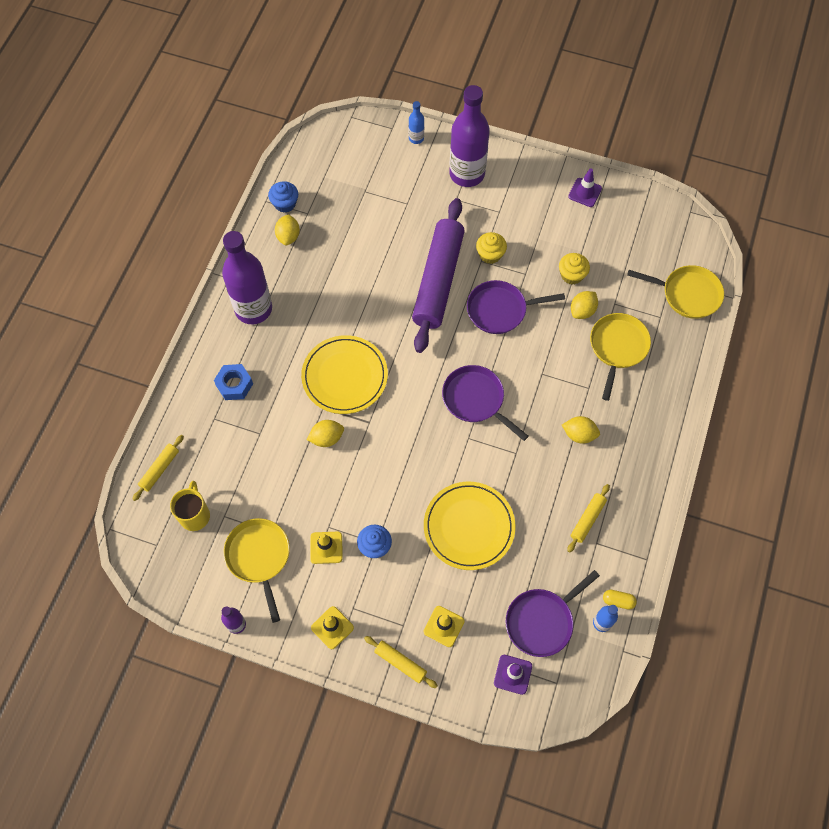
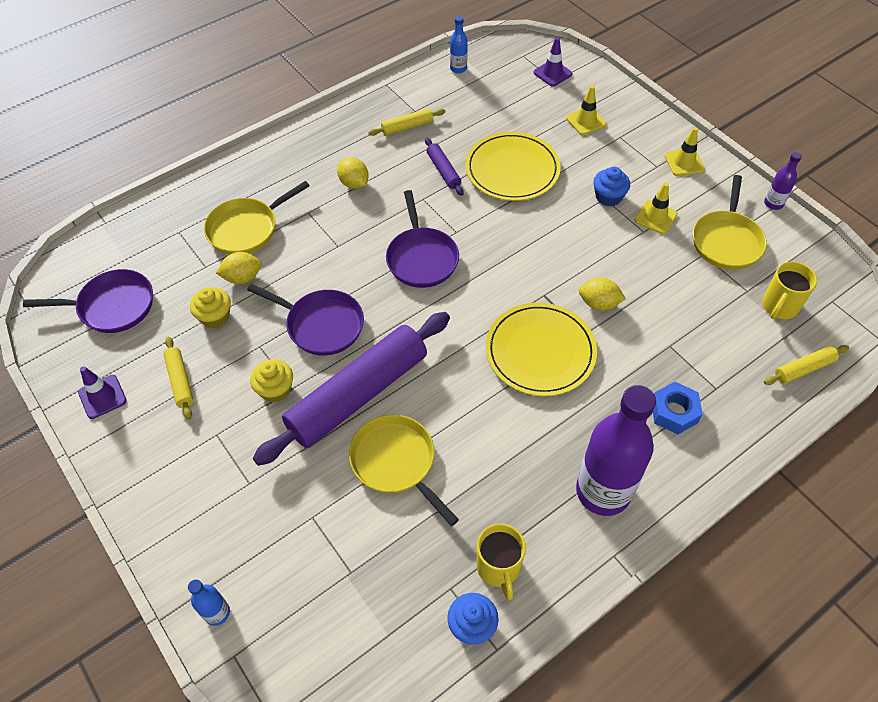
camera: 145 degrees left, 10 degrees down
(288, 236) = (498, 568): yellow lemon -> yellow mug
(400, 663) = (638, 117): yellow rolling pin -> yellow rolling pin (180, 381)
(467, 174) = (204, 510): purple bottle -> none
(522, 490) = (443, 171): none -> purple rolling pin
(542, 621) = (503, 89): purple pan -> purple pan (112, 306)
(618, 601) = (433, 73): yellow capsule -> none
(687, 294) = (131, 236): yellow pan -> yellow pan (396, 462)

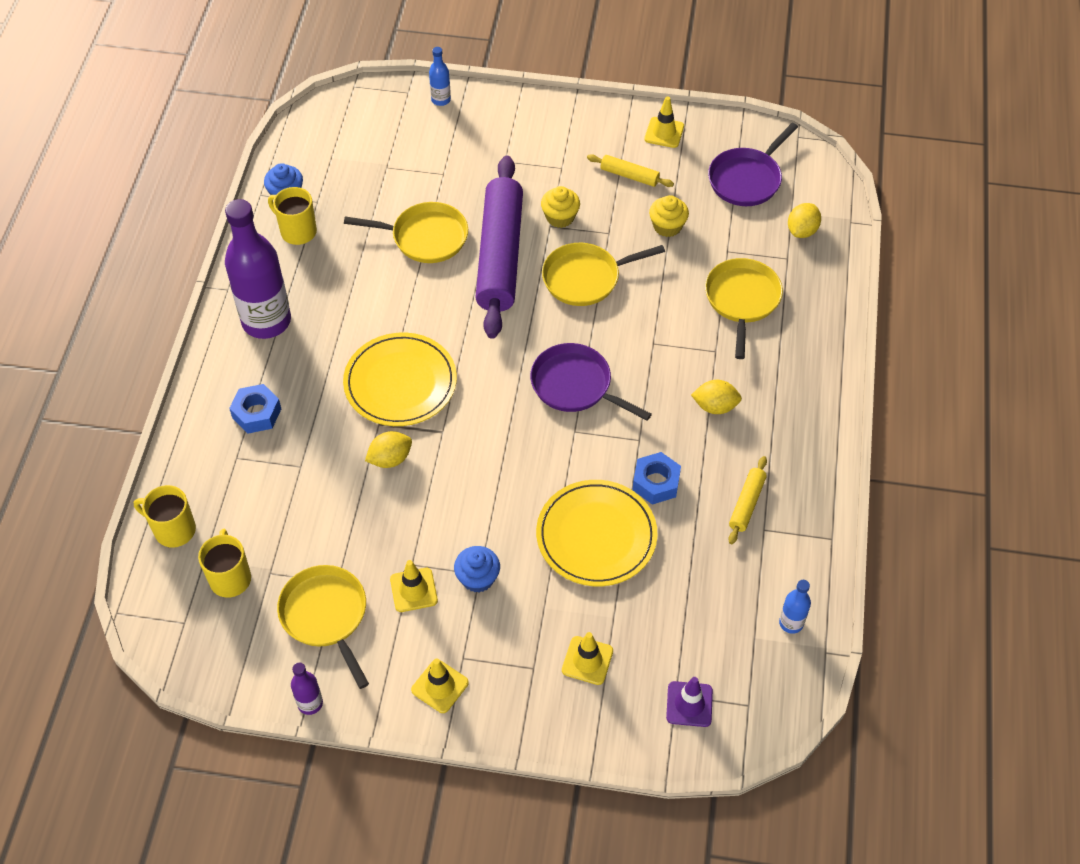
camera: 135 degrees right, 0 degrees up
(102, 397) = (664, 132): purple traffic cone -> yellow traffic cone
(242, 277) = (689, 265): yellow lemon -> yellow lemon (802, 231)
(321, 325) = (585, 278): purple pan -> yellow pan
(443, 171) = (656, 482): purple rolling pin -> blue nut
(803, 369) = (173, 530): yellow rolling pin -> yellow mug

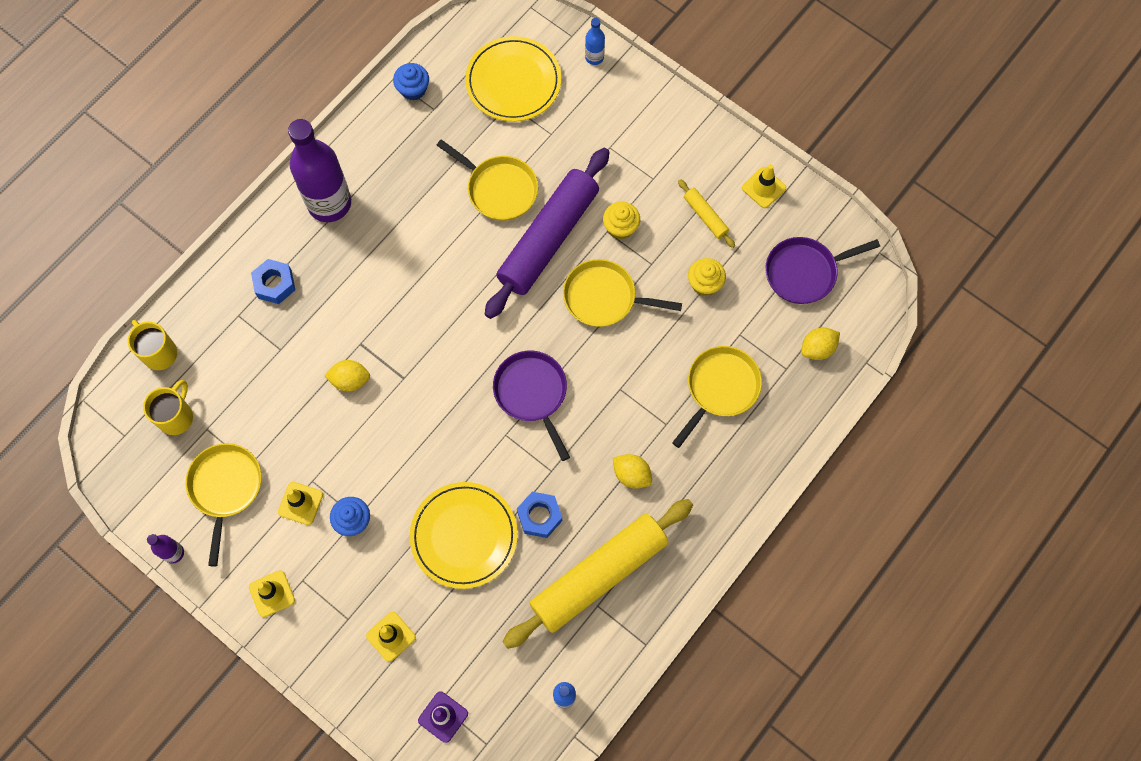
camera: 30 degrees right, 15 degrees up
(297, 231) = (401, 130): yellow mug -> none
(400, 383) = (398, 316): yellow plate -> yellow plate (513, 82)
(747, 504) = (599, 575): yellow rolling pin -> yellow rolling pin, size x2.38

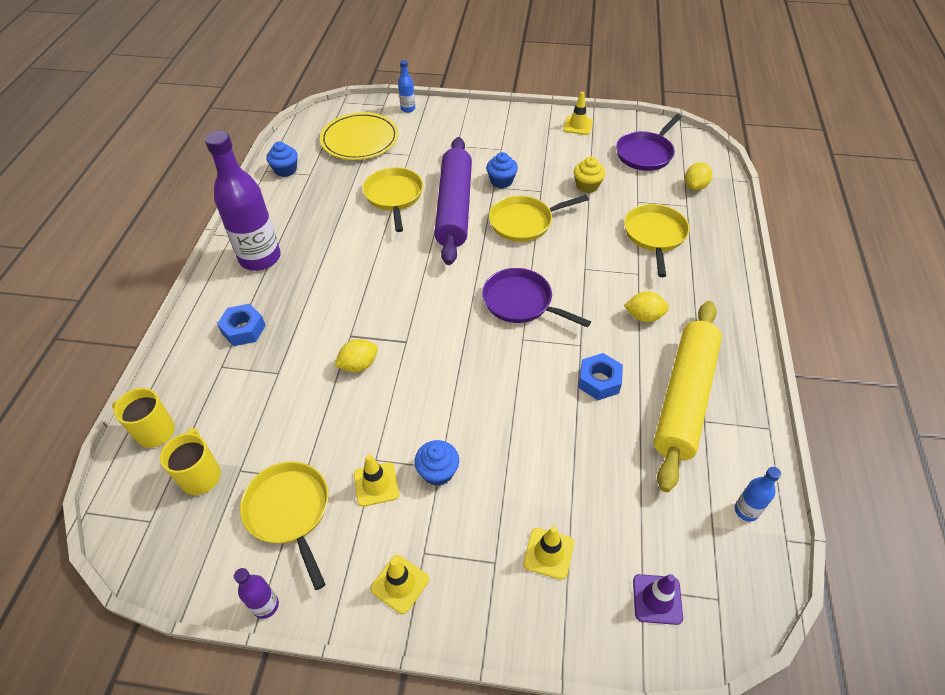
camera: 30 degrees left, 20 degrees down
(464, 536) = (548, 429): yellow plate -> none
(499, 189) = (394, 196): yellow pan -> yellow pan turned 105 degrees counterclockwise
(620, 227) = (501, 181): yellow cupcake -> blue cupcake
(705, 216) = (554, 153): yellow rolling pin -> none

